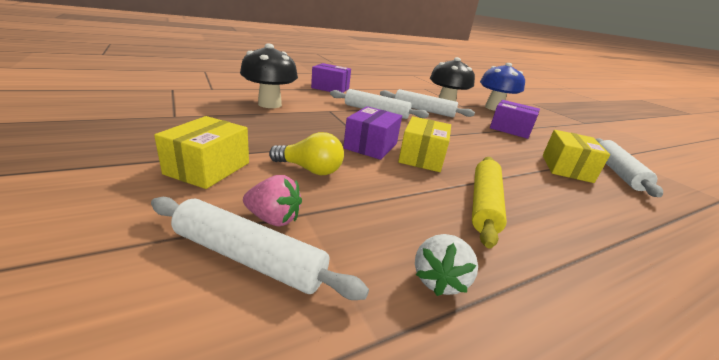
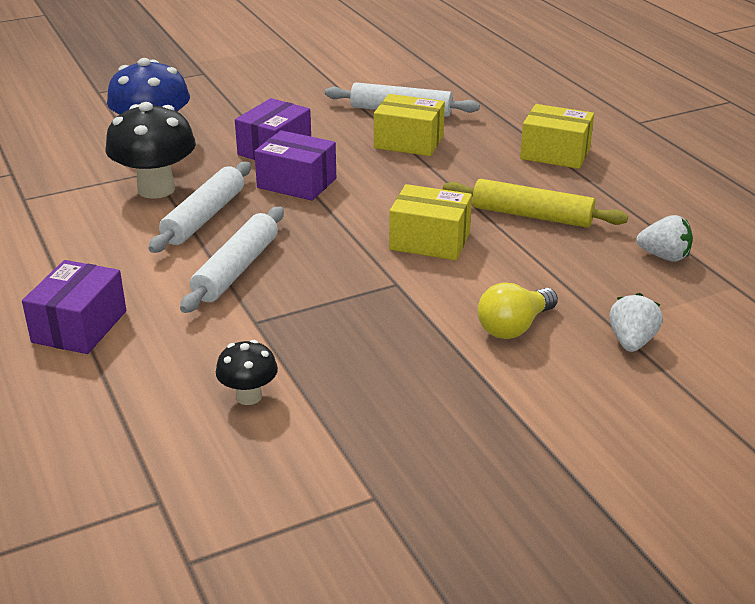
camera: 85 degrees left, 5 degrees up
(208, 168) = (553, 407): yellow box -> yellow box (555, 153)
(249, 258) = (693, 347): white rolling pin -> none
(270, 104) = (249, 396): black mushroom -> black mushroom, size x0.53
(273, 219) = (631, 342): pink strawberry -> white strawberry
(310, 170) = (514, 327): yellow light bulb -> yellow light bulb turned 150 degrees counterclockwise
(371, 146) = (410, 280): purple box -> purple box (297, 183)

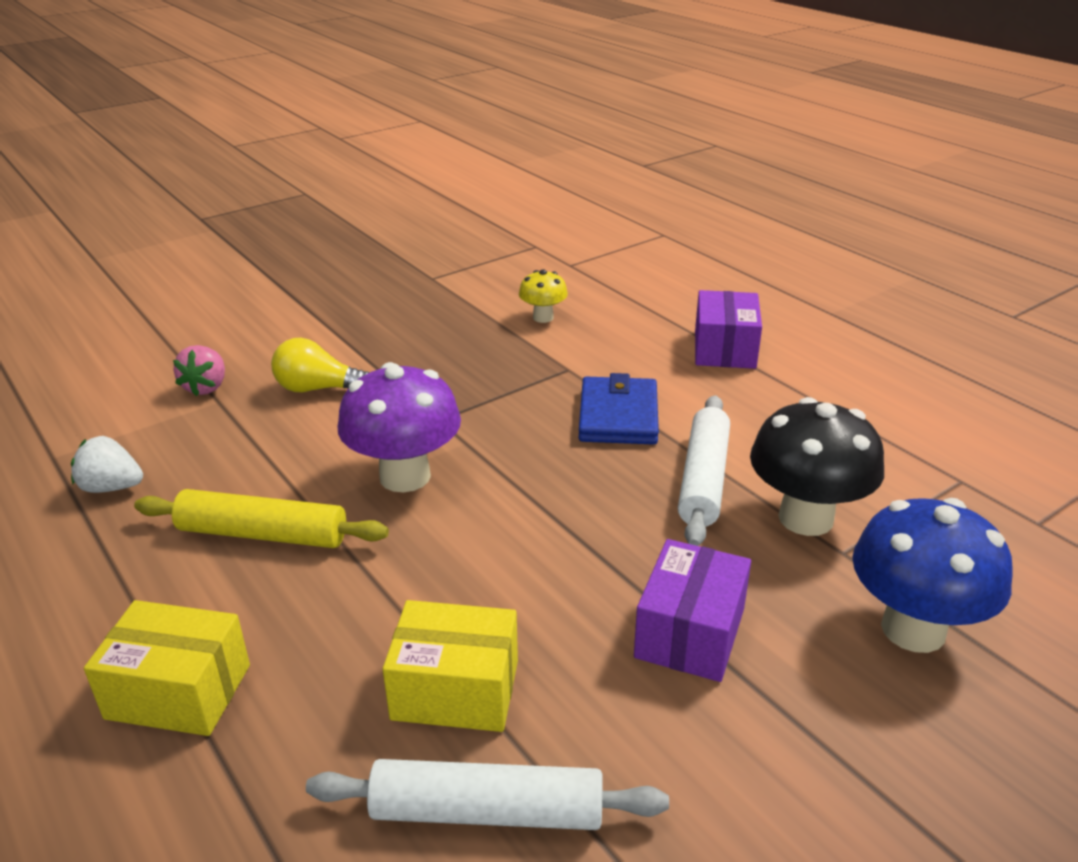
camera: 170 degrees right, 0 degrees up
(236, 269) = (618, 416): white rolling pin -> blue wallet
(249, 396) = (543, 317): black mushroom -> yellow mushroom
(297, 183) = (613, 555): purple box -> none
(430, 241) = (405, 476): yellow box -> purple mushroom
(514, 327) = (318, 389): yellow light bulb -> yellow light bulb turned 120 degrees counterclockwise
(631, 342) = (206, 387): white strawberry -> pink strawberry

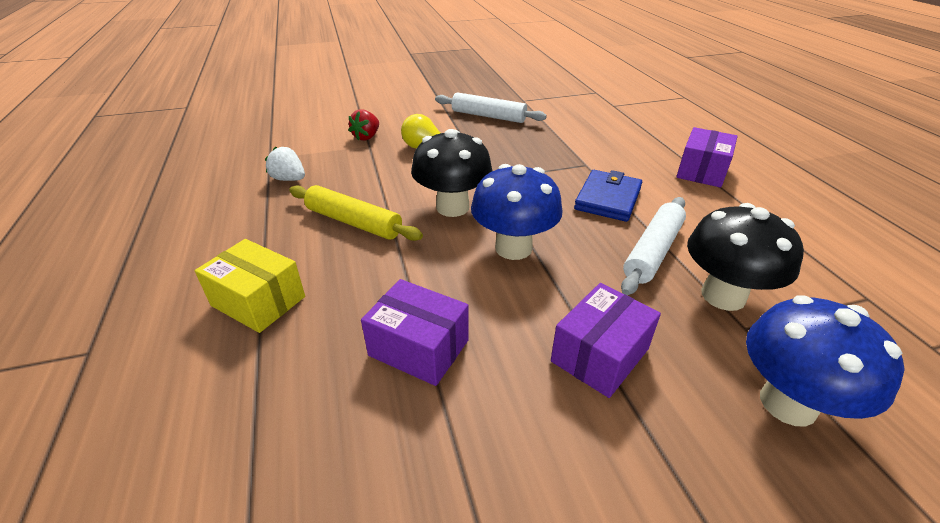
camera: 20 degrees right, 5 degrees up
(206, 387) = (366, 137): pink strawberry -> red strawberry
(405, 476) = (452, 207): purple mushroom -> black mushroom
(455, 689) = (419, 347): yellow box -> purple box
(487, 811) = (399, 439): white rolling pin -> white rolling pin (488, 116)
(520, 518) = (513, 248): none -> blue mushroom
(543, 317) = (582, 132): yellow mushroom -> none

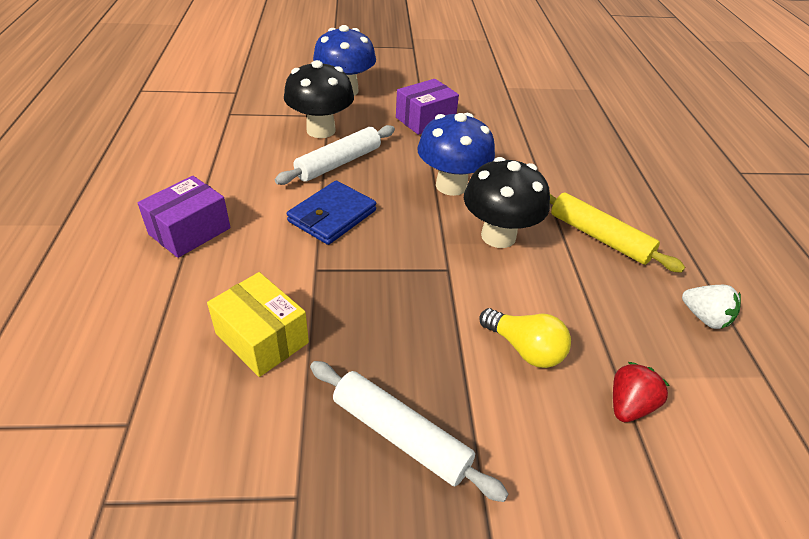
camera: 170 degrees left, 5 degrees up
(258, 301) = (649, 183): yellow box -> yellow box (262, 338)
(419, 347) = (531, 140): purple box -> none

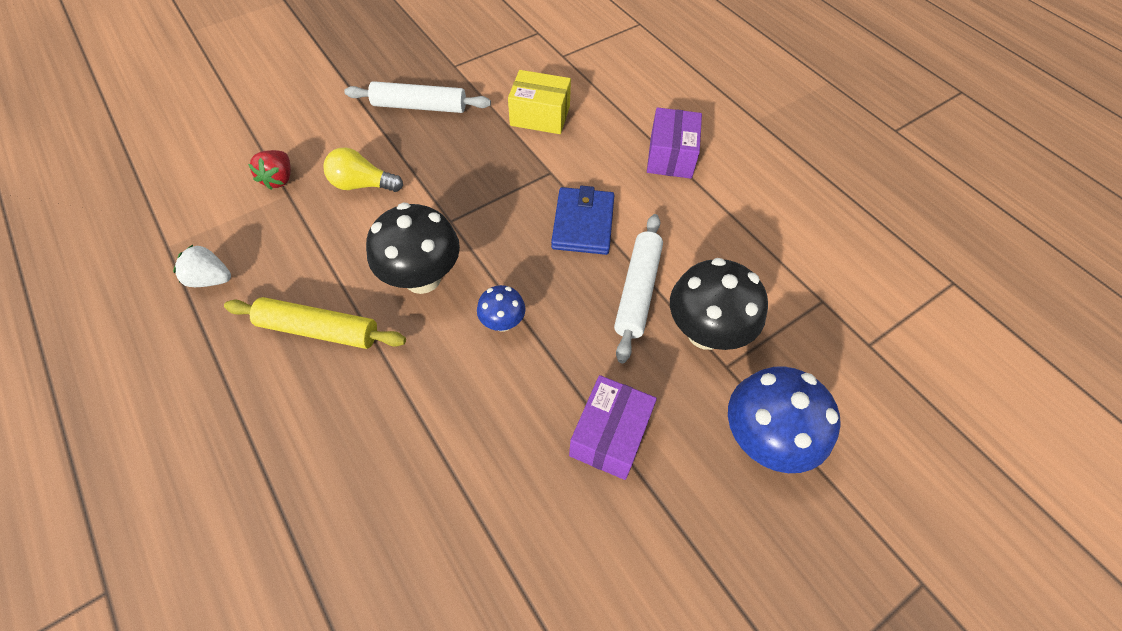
camera: 150 degrees right, 15 degrees up
(451, 185) = (502, 322): blue mushroom -> blue mushroom, size x0.53

